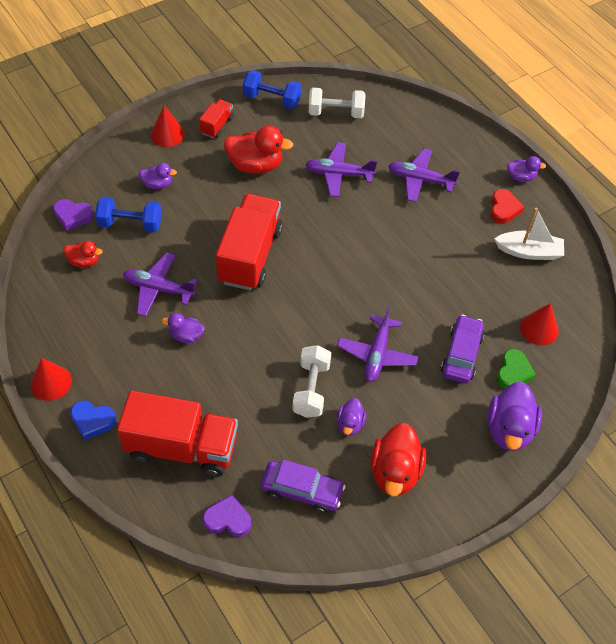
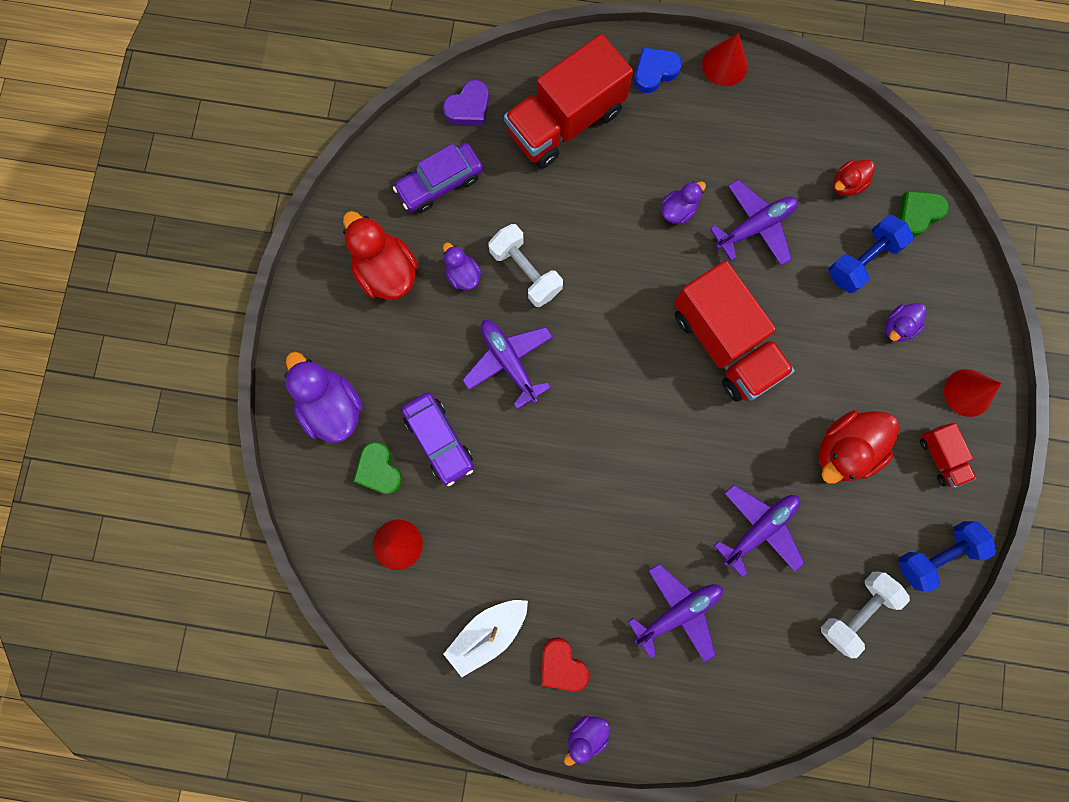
camera: 135 degrees right, 25 degrees up
(73, 216) = (918, 214): purple heart -> green heart

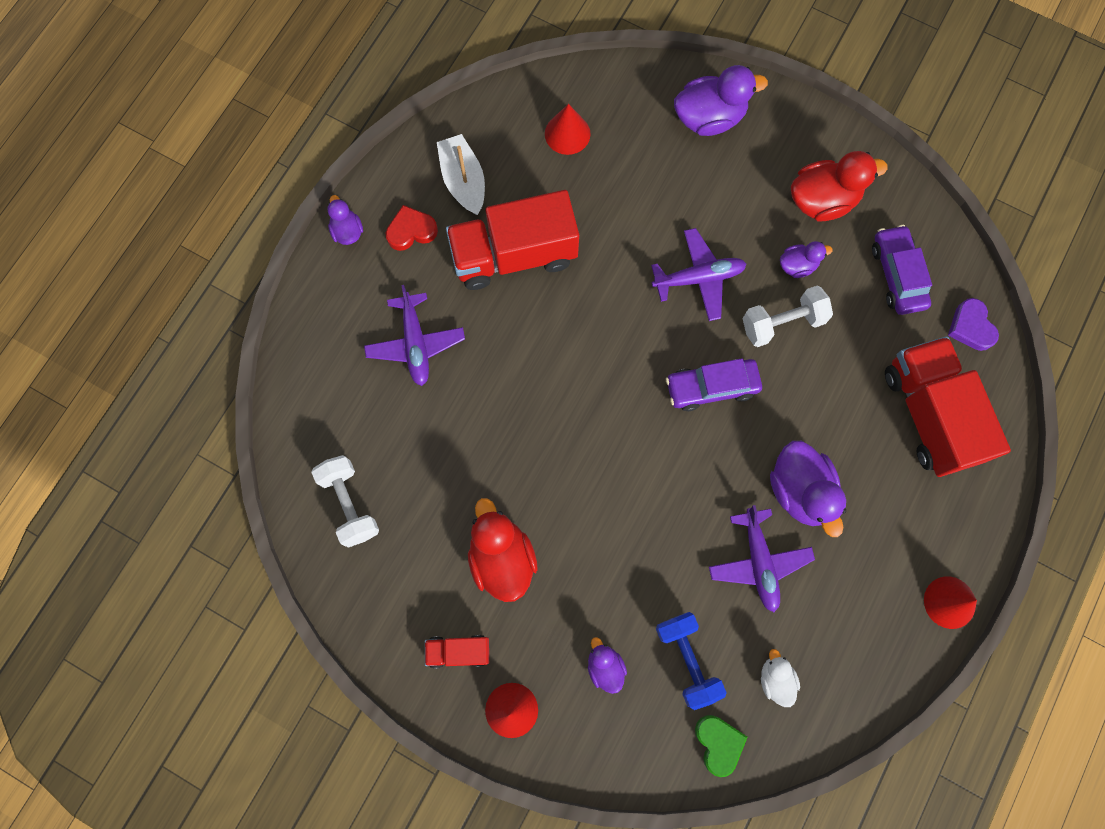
camera: 110 degrees right, 5 degrees down
(378, 470) = (638, 138): green heart -> none
(439, 440) = (647, 195): purple car -> purple car (711, 387)
(654, 71) = (961, 525): blue heart -> none
(678, 210) = (800, 491): purple duck -> purple duck, size x1.83
(724, 343) = (648, 483): red truck -> red truck (514, 255)
(759, 529) = (459, 445): purple plane -> none
(847, 184) = (775, 679): red duck -> white duck
(936, 555) = (368, 604): blue dumbbell -> none

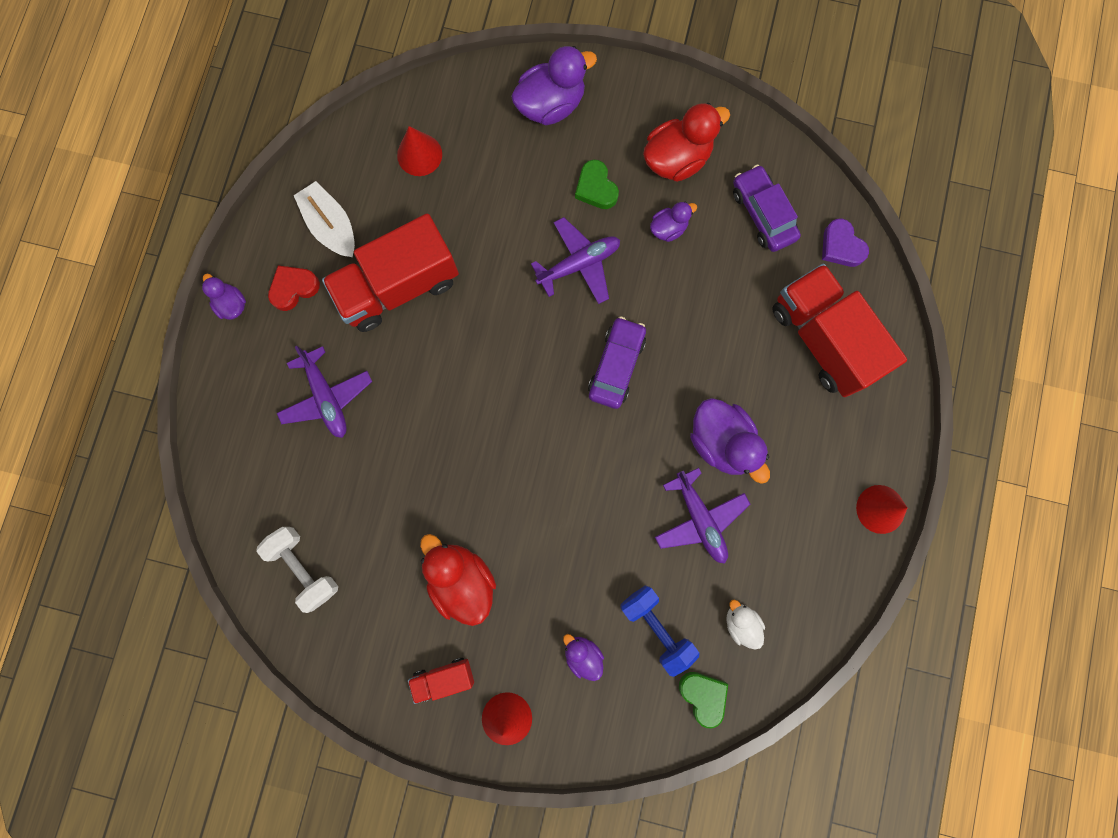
camera: 15 degrees left, 5 degrees up
(711, 387) = (616, 366): purple car -> purple car turned 135 degrees clockwise
(734, 208) = (596, 188): none -> green heart
(782, 322) = (667, 287): white dumbbell -> none

